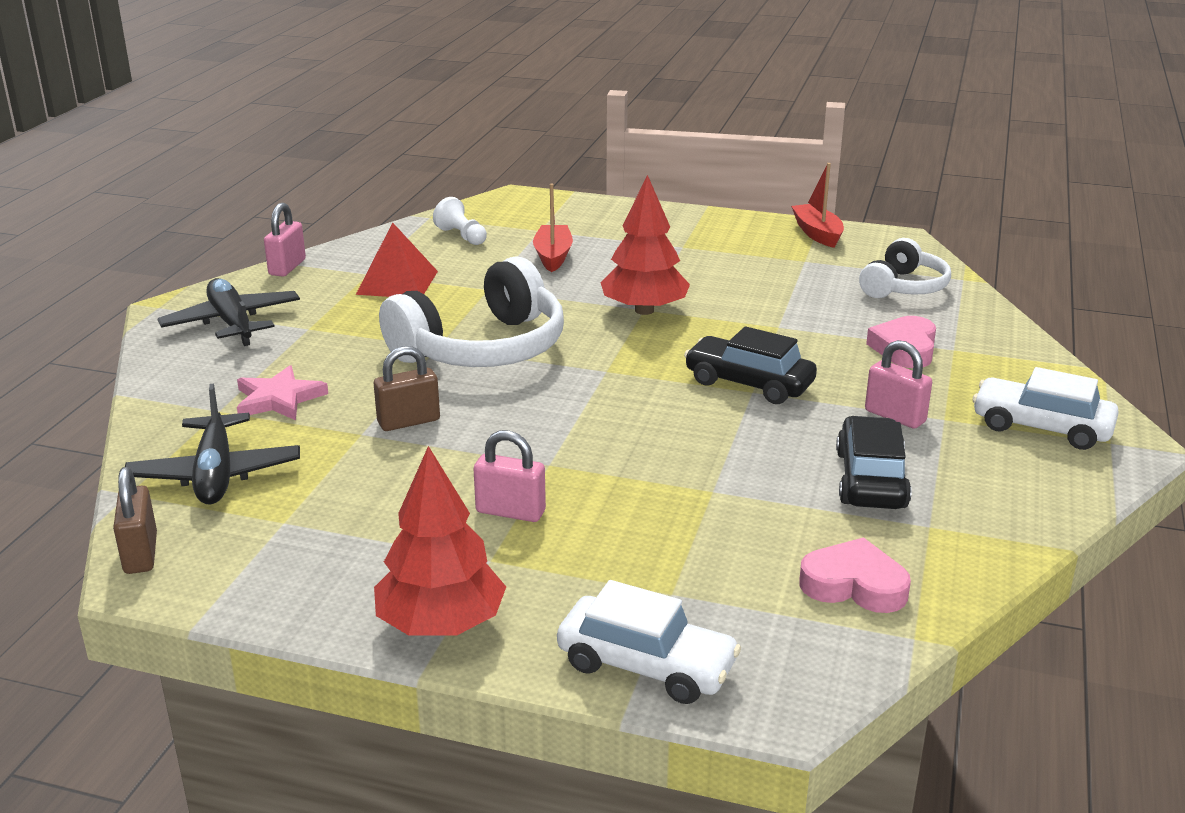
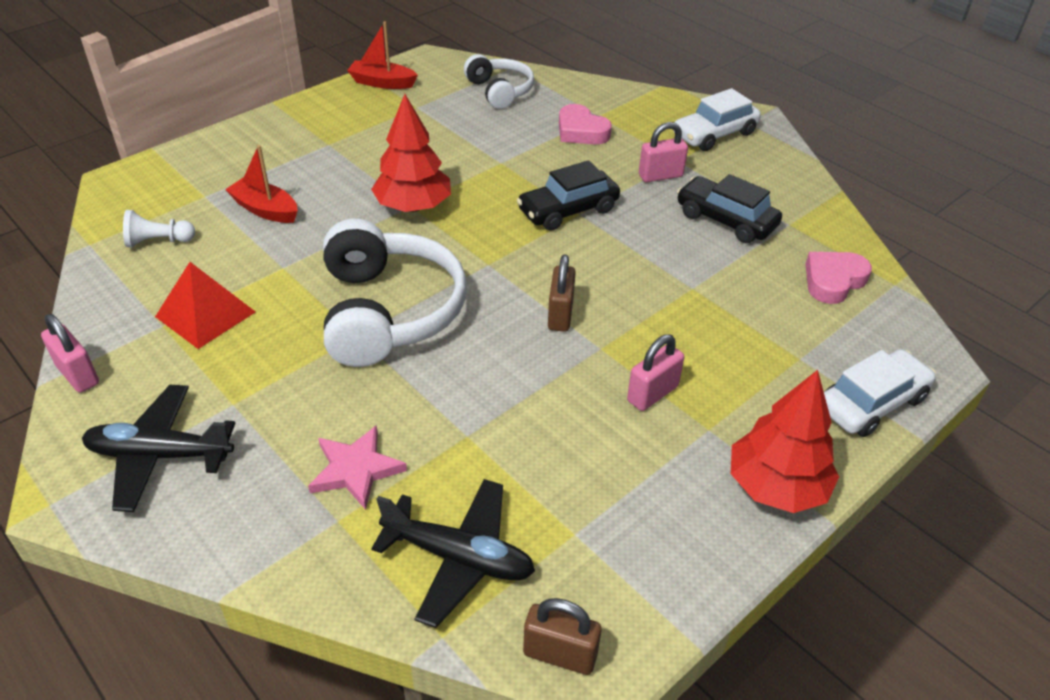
camera: 60 degrees left, 15 degrees up
(409, 421) = (472, 399): brown padlock -> brown padlock (560, 315)

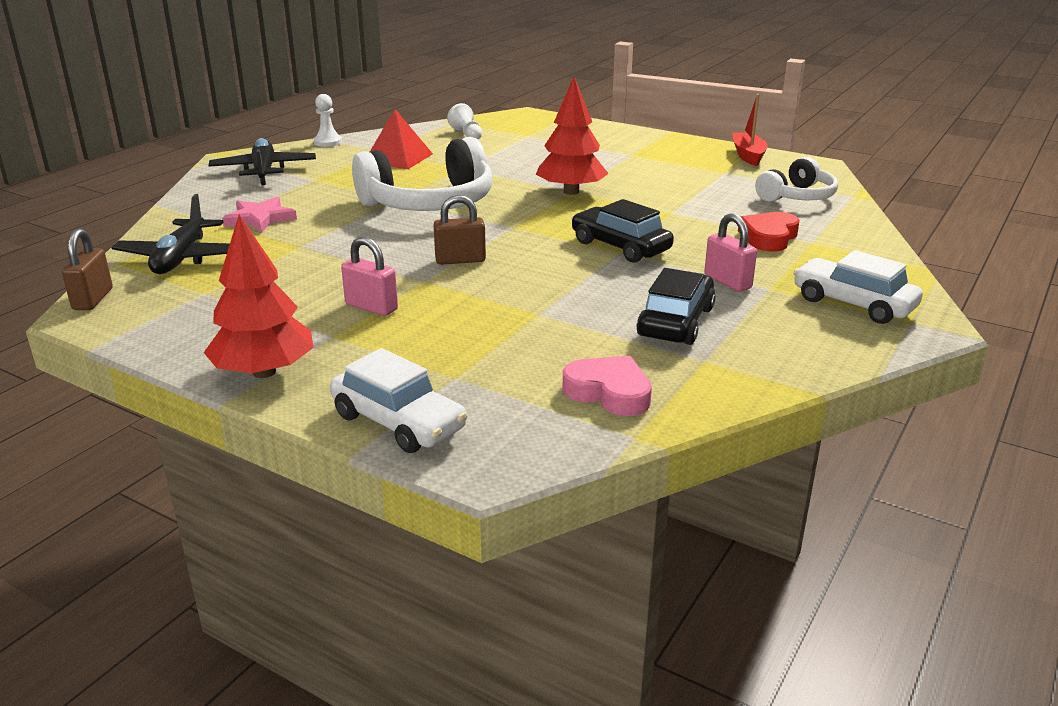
camera: 75 degrees right, 15 degrees down
(78, 374) = (328, 142): pink padlock -> white pawn
(265, 210) = (526, 152): red boat -> none
(581, 131) = (769, 237): pink heart -> red heart

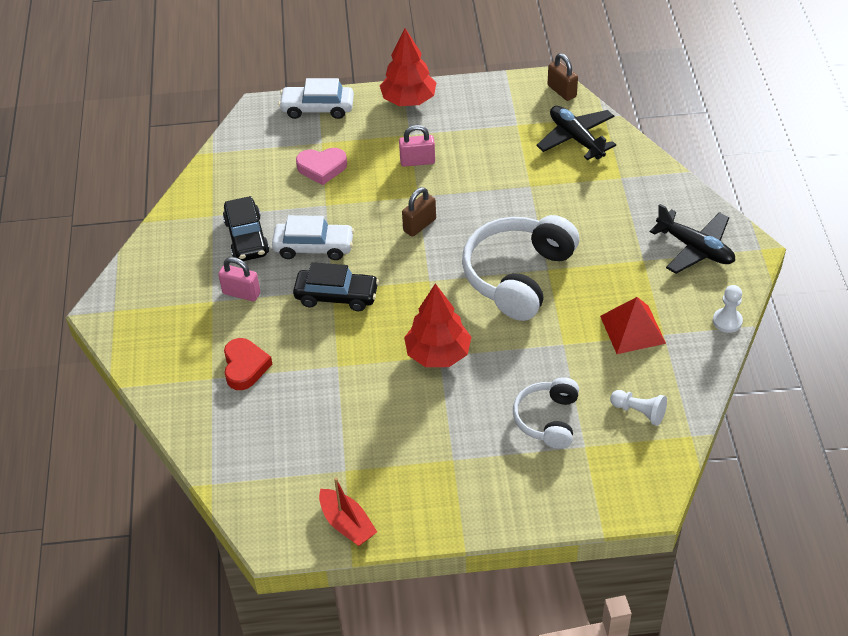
camera: 145 degrees right, 20 degrees up
(260, 218) = (597, 195): pink star -> none
(609, 392) = (242, 170): pink heart -> pink heart (322, 168)
(797, 196) = (257, 453): white headphones -> white headphones (547, 419)
(853, 304) = (154, 311): white car -> white car (314, 247)

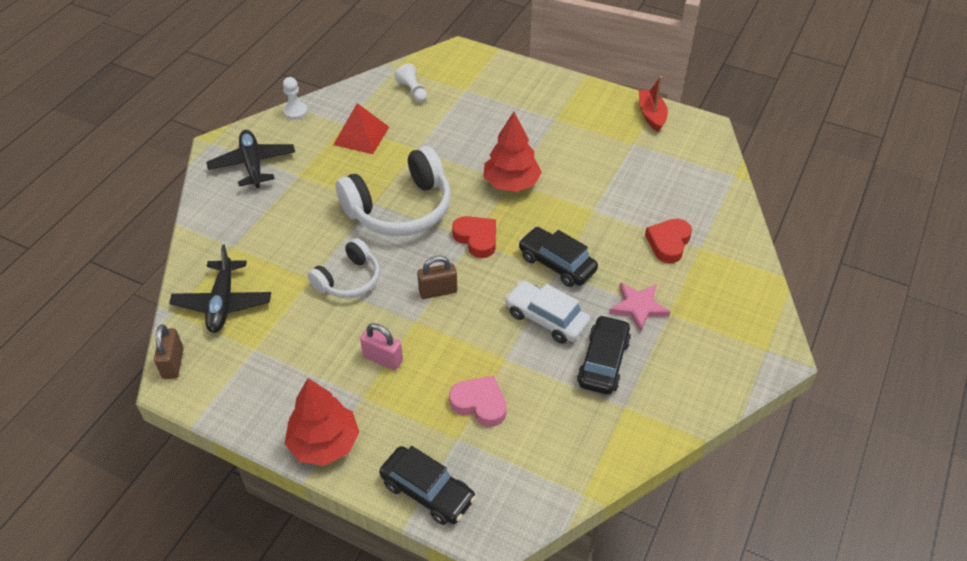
camera: 150 degrees left, 0 degrees up
(241, 293) = (638, 307): pink padlock -> pink star
(317, 108) = (427, 491): white car -> black car
(425, 283) = (476, 238): none -> red heart
(547, 419) = (474, 112): white headphones -> white headphones (349, 280)

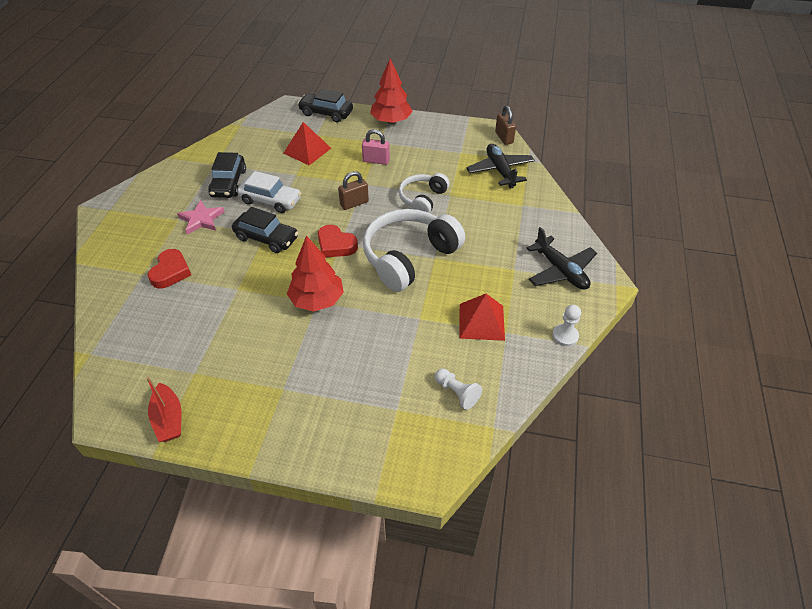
camera: 165 degrees right, 0 degrees up
(479, 404) = (307, 150): pink heart -> red pyramid

